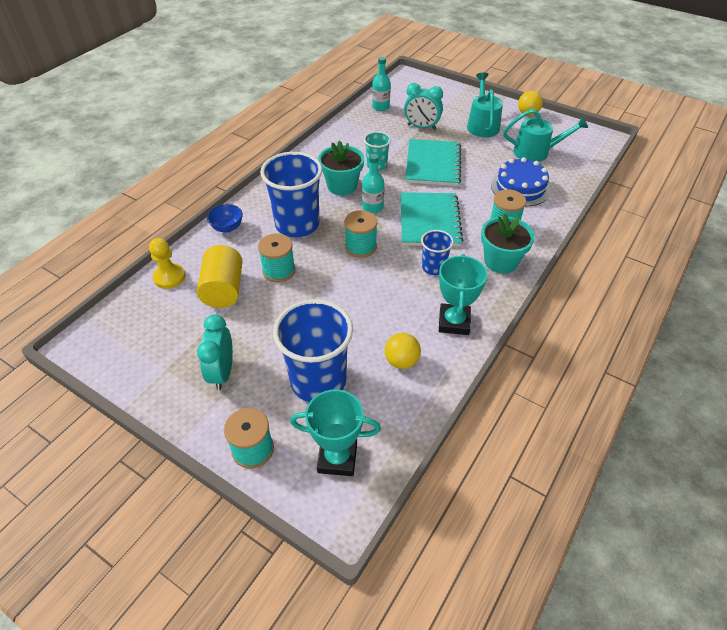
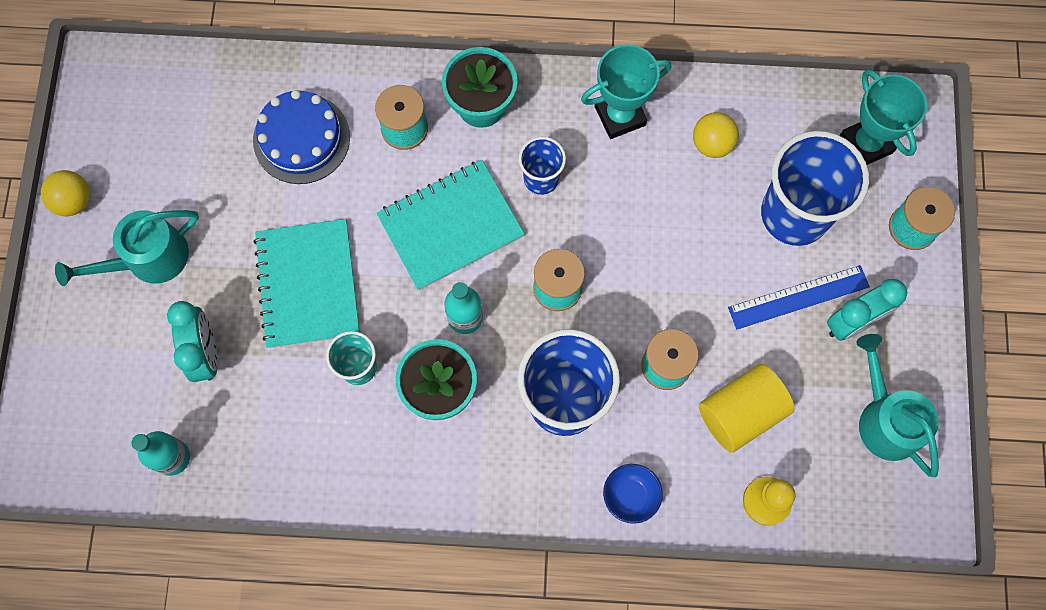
camera: 120 degrees left, 25 degrees up
(263, 352) = (798, 297): none -> blue ruler
(433, 164) = (308, 284): turquoise notebook -> turquoise notebook turned 75 degrees counterclockwise
(536, 152) = (192, 149): turquoise watering can -> turquoise watering can (886, 419)

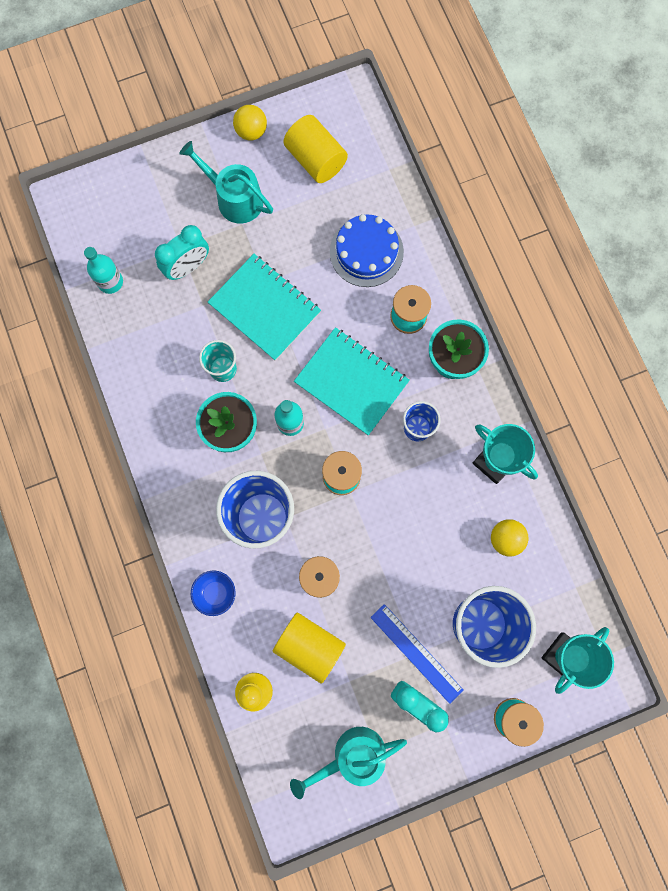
camera: 65 degrees right, 5 degrees up
(154, 143) = (315, 159): none -> yellow cylinder
(308, 284) = (264, 308): turquoise notebook -> turquoise notebook turned 75 degrees clockwise
(886, 419) = (353, 756): turquoise watering can -> turquoise watering can turned 150 degrees counterclockwise

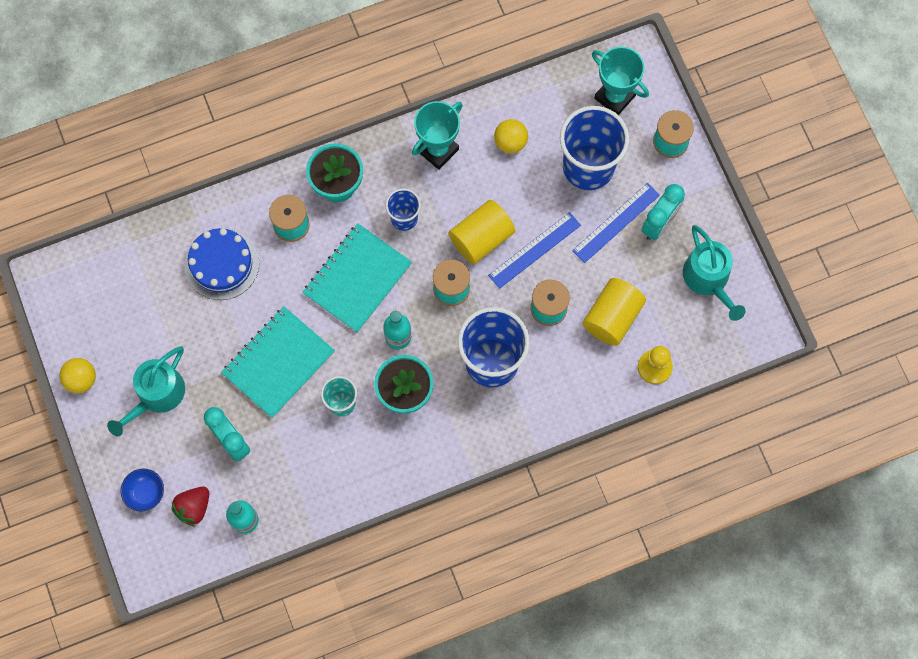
camera: 90 degrees left, 5 degrees down
(124, 236) = (193, 508): none -> red strawberry
(215, 593) = (564, 404): blue bowl -> blue bowl (145, 493)
(315, 159) = (117, 314): yellow cylinder -> yellow cylinder (481, 238)
(384, 563) = (534, 250): none -> blue ruler

